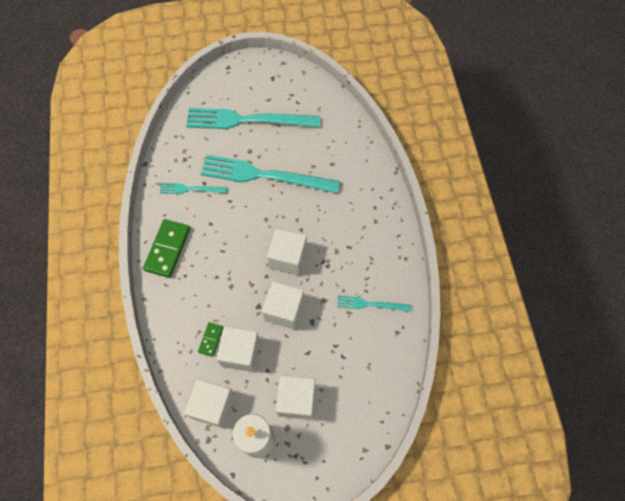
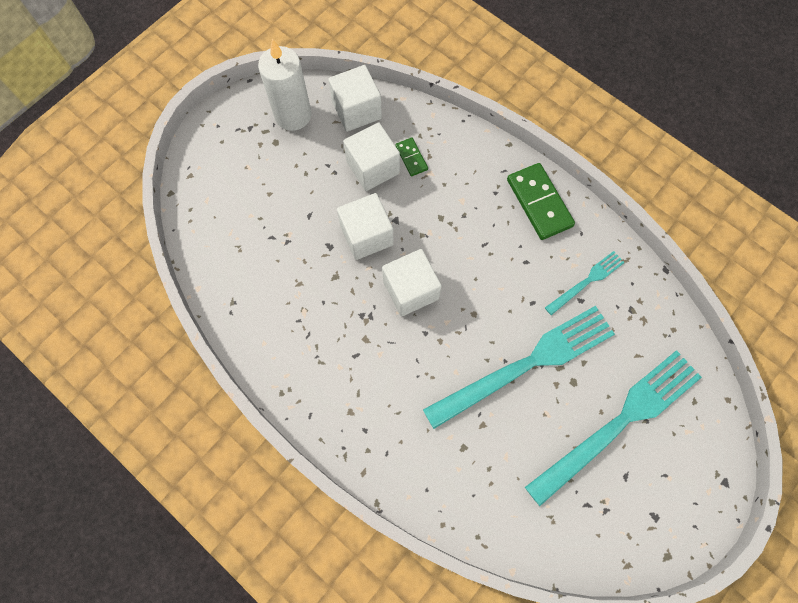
camera: 140 degrees right, 5 degrees up
(296, 400) = (285, 168): white cube -> none
(371, 304) = (282, 310): turquoise fork -> none

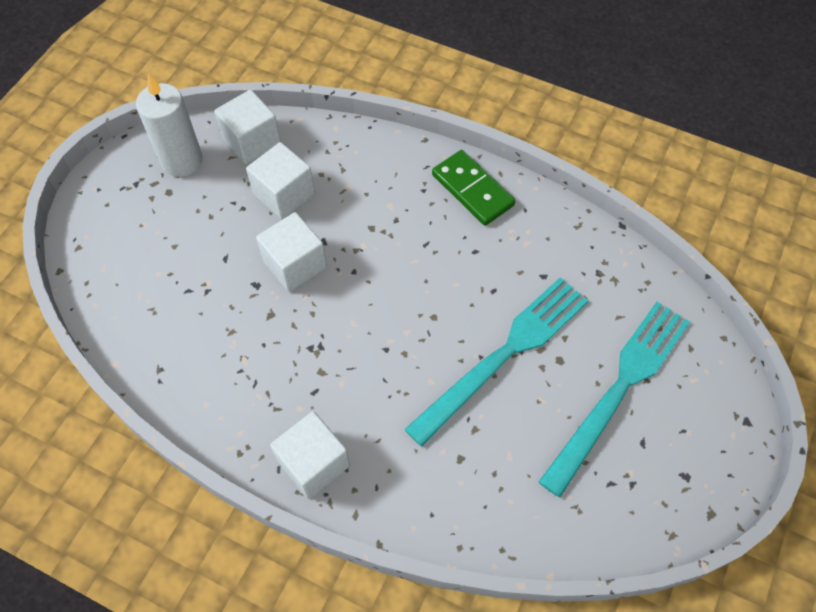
camera: 15 degrees left, 10 degrees down
(410, 290) = (358, 309): white cube -> white cube (313, 463)
(411, 158) = (323, 175): green domino -> none
(586, 282) = (544, 256): turquoise fork -> none

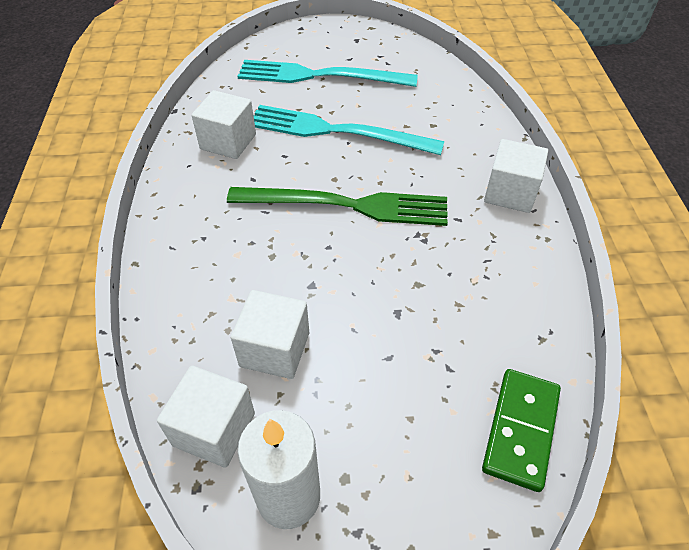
camera: 120 degrees left, 10 degrees down
(295, 264) = (353, 293): white cube -> white cube (228, 142)
(393, 307) = (345, 205): none -> green fork
(472, 190) = (184, 204): green domino -> green domino (521, 430)

